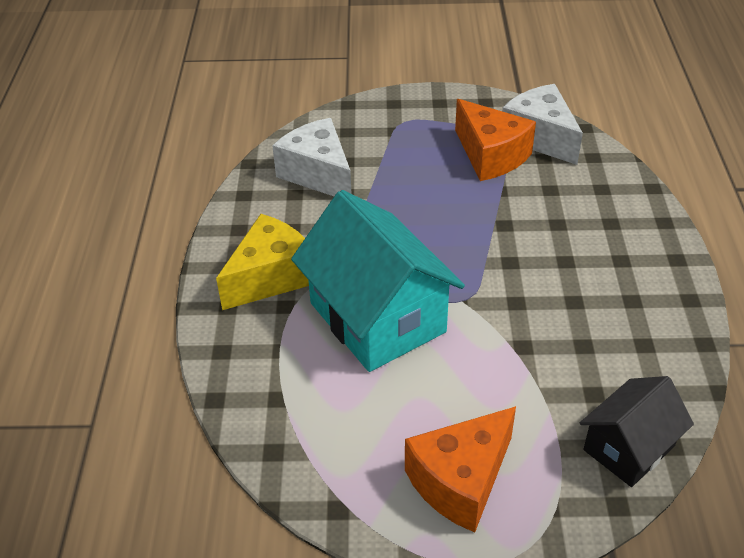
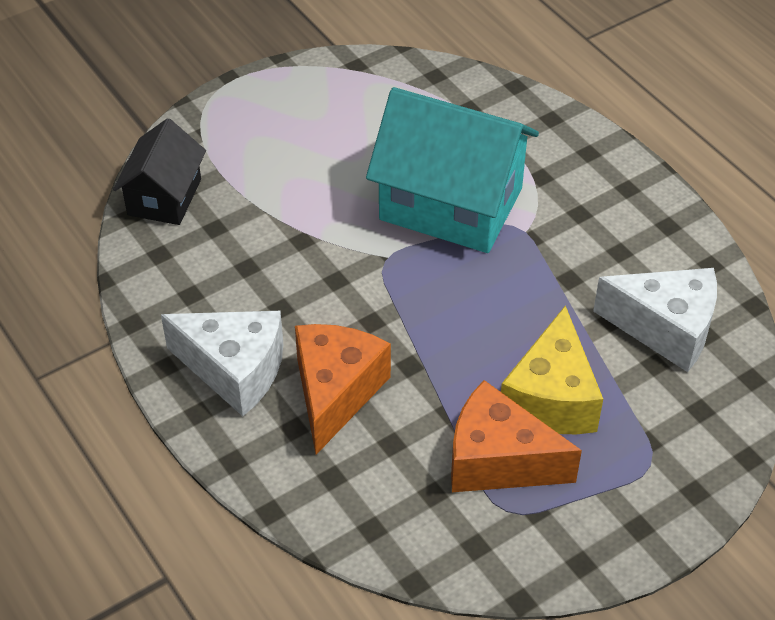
camera: 145 degrees right, 5 degrees up
(271, 277) = (582, 194): yellow cheese -> yellow cheese (551, 398)
(460, 481) = (282, 117): orange cheese -> orange cheese (335, 393)
(540, 137) = (460, 528): white cheese -> white cheese (234, 370)

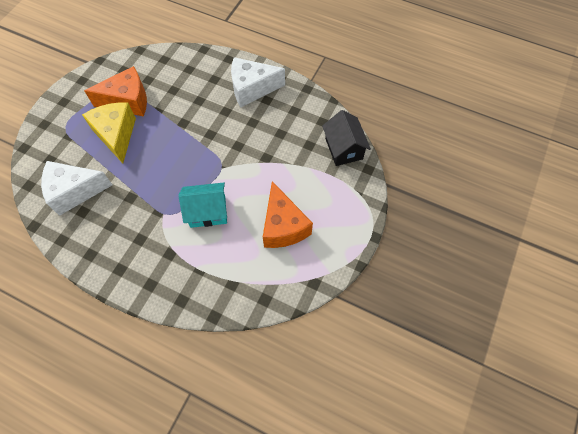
camera: 150 degrees right, 15 degrees up
(335, 393) = (206, 98): orange cheese -> orange cheese (283, 226)
(451, 204) = (208, 212): turquoise house -> turquoise house, size x0.57

